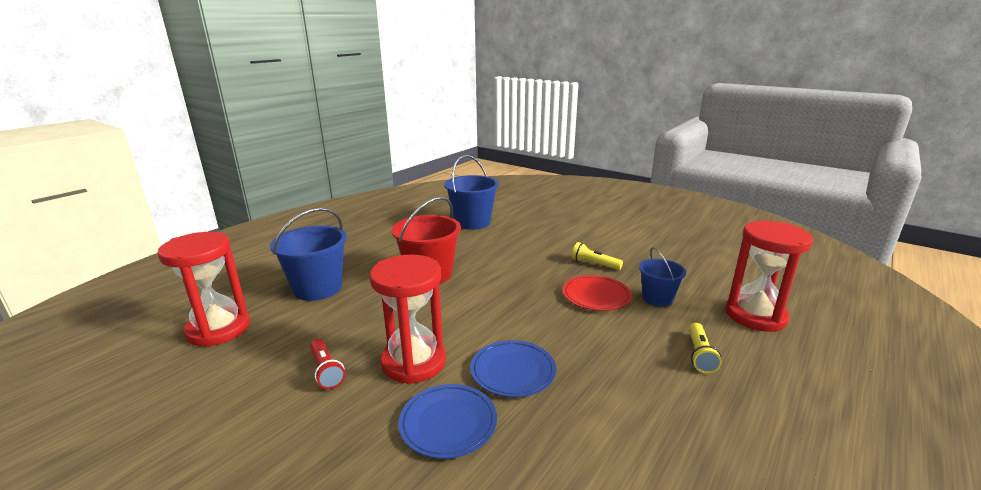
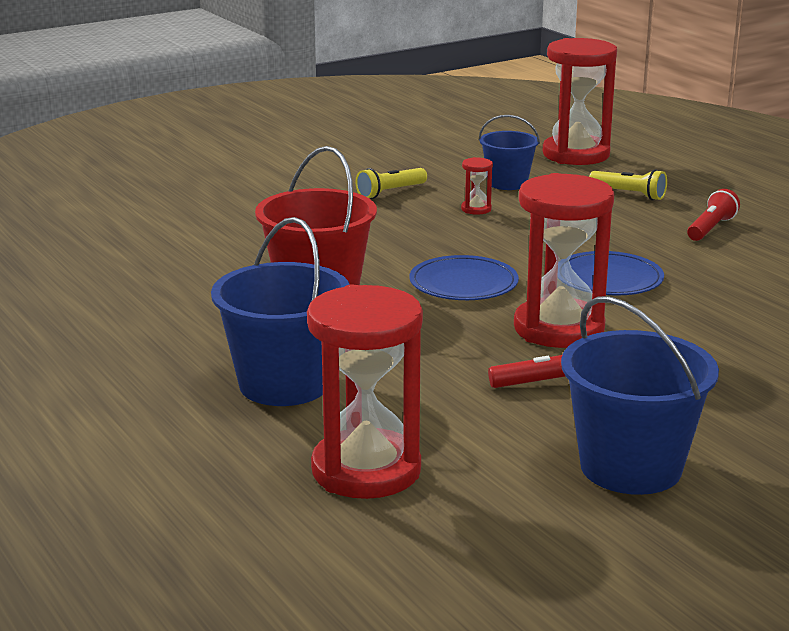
camera: 70 degrees left, 0 degrees up
(448, 423) = (682, 322): blue plate -> blue plate (463, 284)
(472, 222) = (140, 239): blue bucket -> blue bucket (631, 467)
(596, 296) = (476, 209): red plate -> red hourglass
(669, 414) = (711, 228): none -> red flashlight

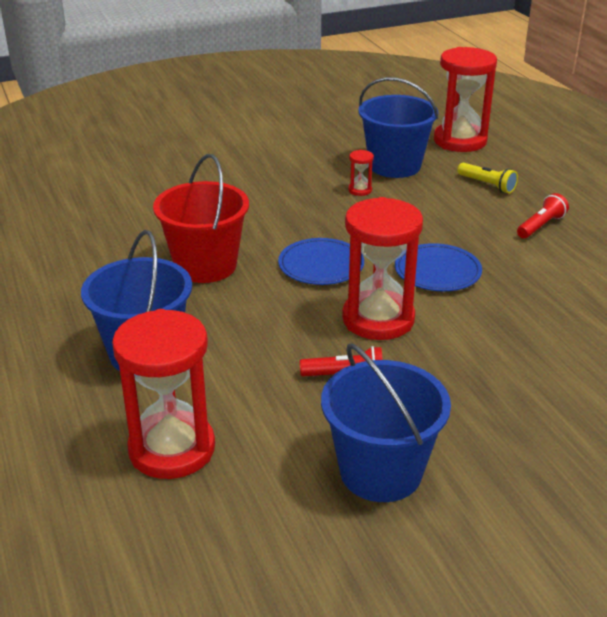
camera: 10 degrees right, 10 degrees up
(390, 192) = (300, 168): yellow flashlight -> none
(507, 183) = (394, 166): blue bucket -> blue bucket, size x1.66

